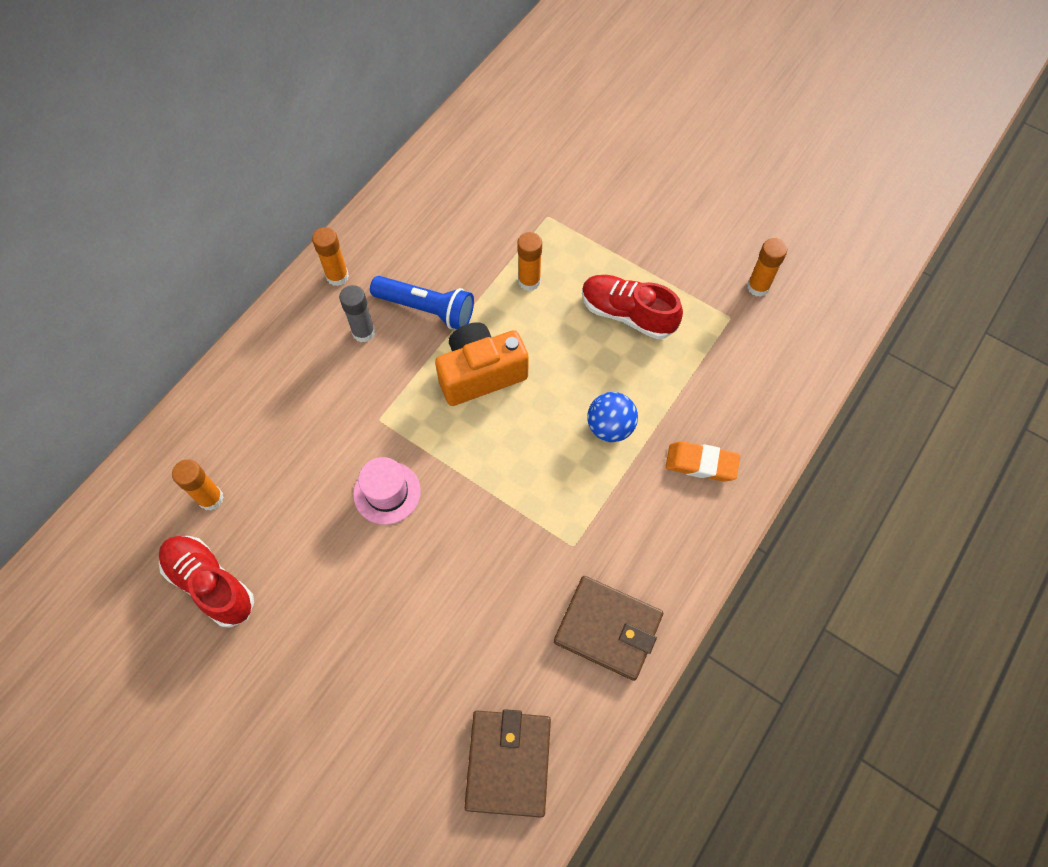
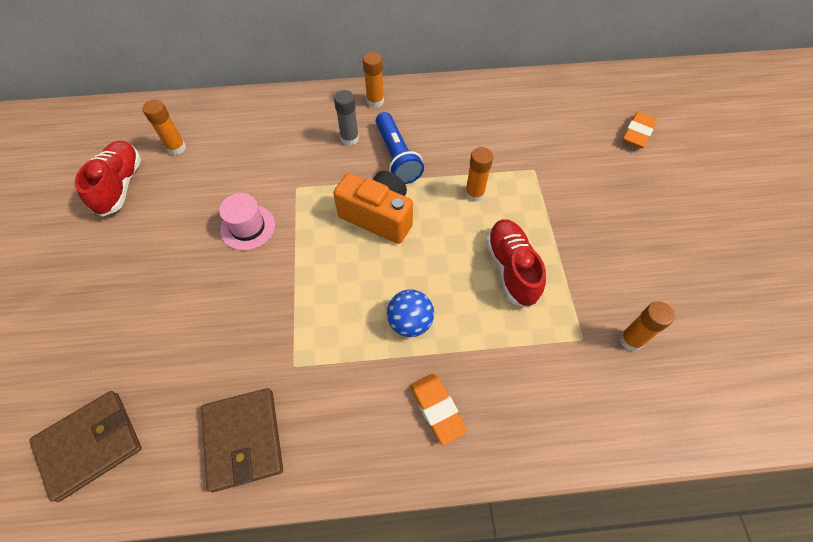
camera: 50 degrees right, 5 degrees down
(585, 111) = (637, 133): none -> orange eraser

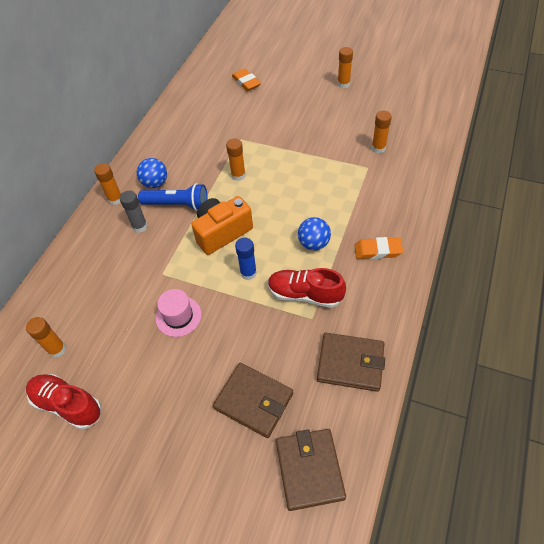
camera: 60 degrees left, 5 degrees down
(163, 348) = (253, 401): none -> brown wallet
(332, 268) = (248, 273): none -> blue glue stick
(416, 123) = (155, 183): none -> blue ball
(511, 268) = (304, 179): red shoe -> red shoe (305, 294)
(728, 244) = (343, 84): none -> orange glue stick

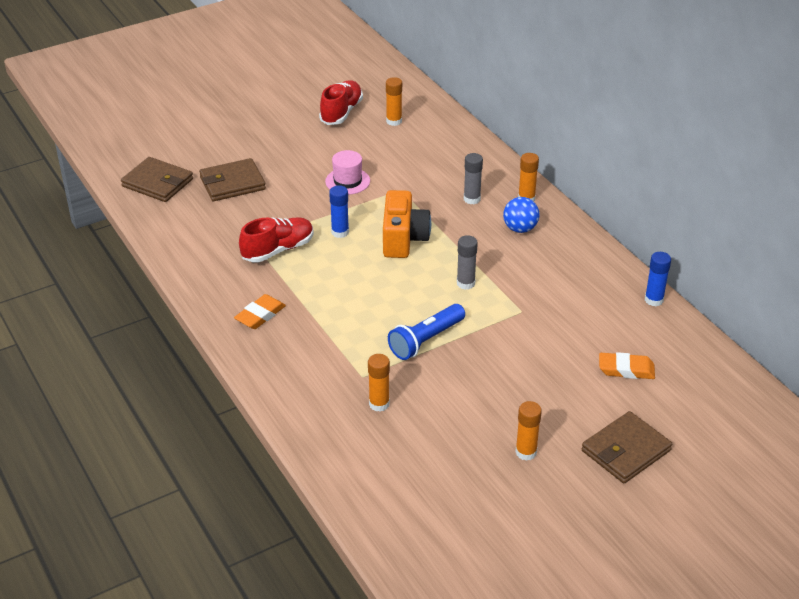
camera: 125 degrees right, 15 degrees down
(68, 405) = (341, 112): red shoe -> red shoe turned 45 degrees counterclockwise
(176, 98) = (654, 300): none -> blue glue stick
(177, 204) = (472, 230): blue flashlight -> blue flashlight (426, 340)
(238, 175) = (465, 283): orange glue stick -> grey glue stick
(313, 243) = (320, 283): blue ball -> none
(350, 363) = (192, 239): brown wallet -> brown wallet (626, 450)

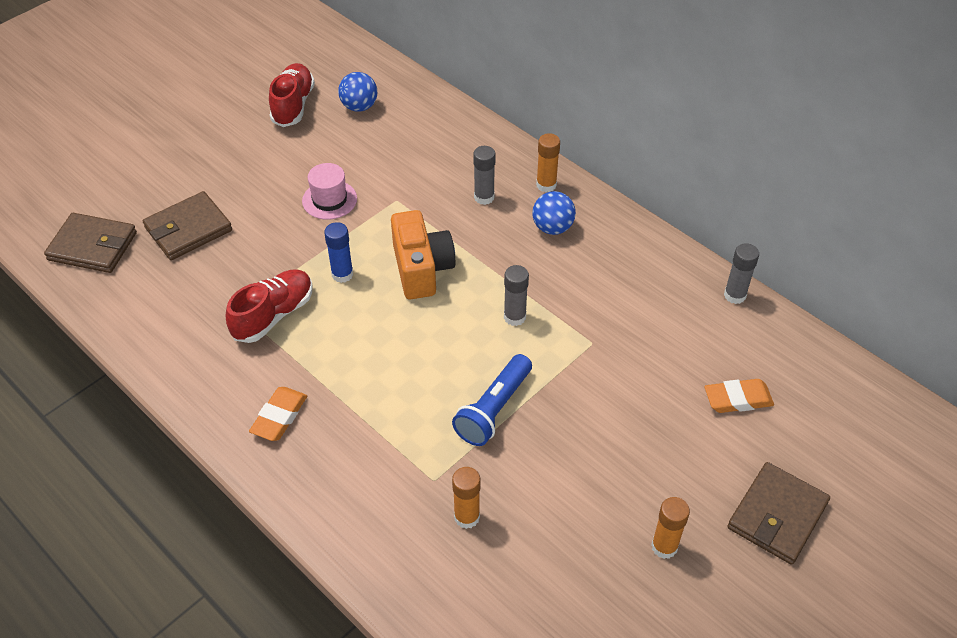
camera: 15 degrees left, 10 degrees up
(394, 121) = (359, 107): orange glue stick -> blue ball
(654, 300) = (734, 295): blue glue stick -> grey glue stick

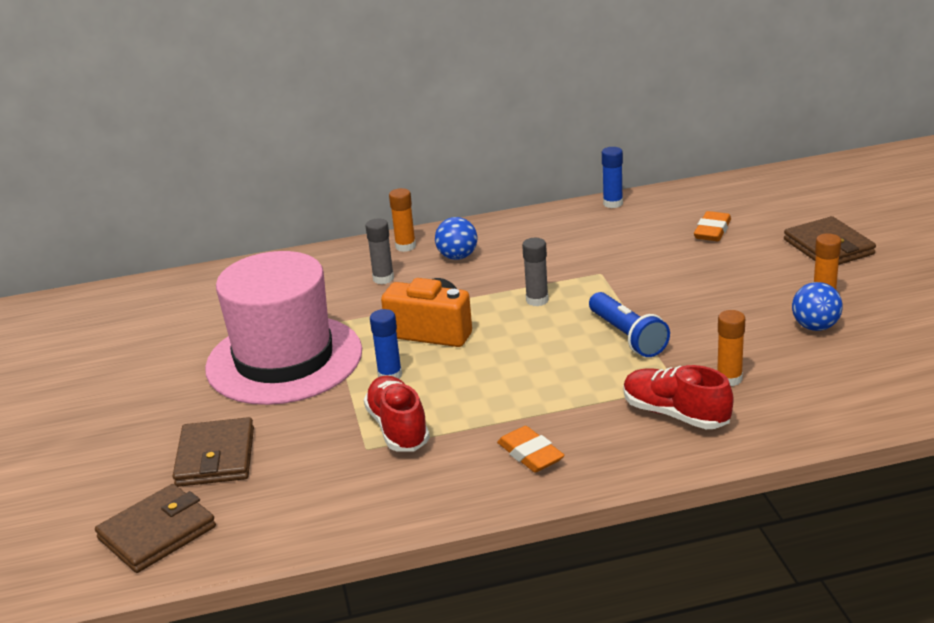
camera: 55 degrees left, 20 degrees down
(293, 105) = (124, 350): red shoe -> red shoe (675, 414)
(329, 200) = (284, 359): pink hat -> pink hat, size x2.50
(359, 107) = (181, 312): blue ball -> blue ball (815, 327)
(734, 295) = (613, 203): grey glue stick -> blue glue stick

